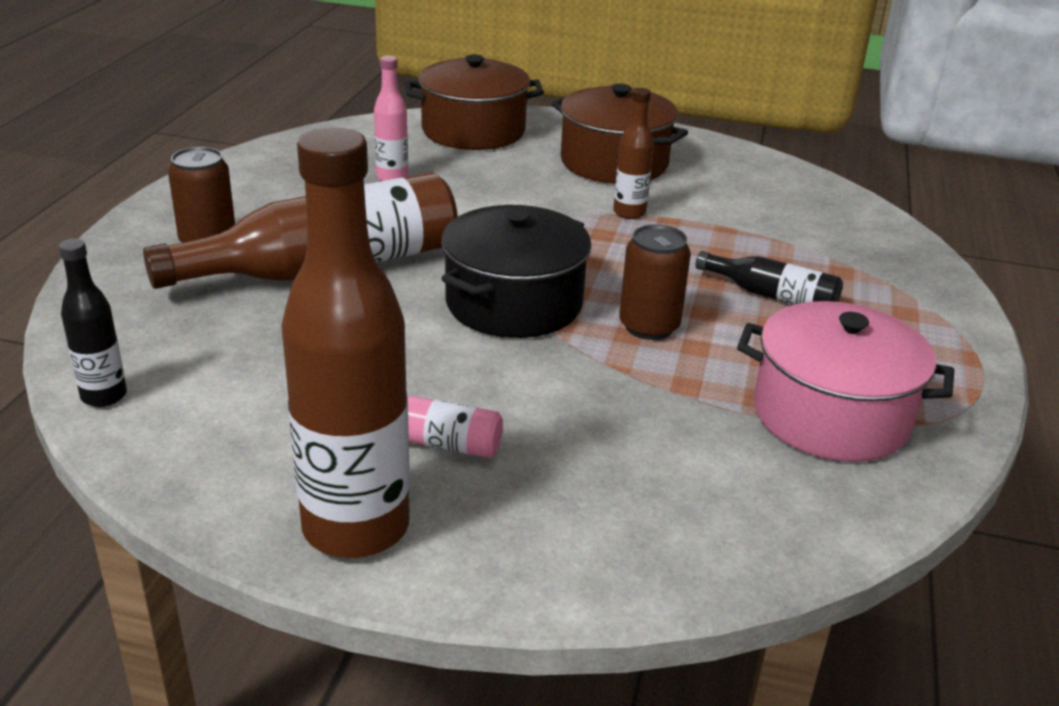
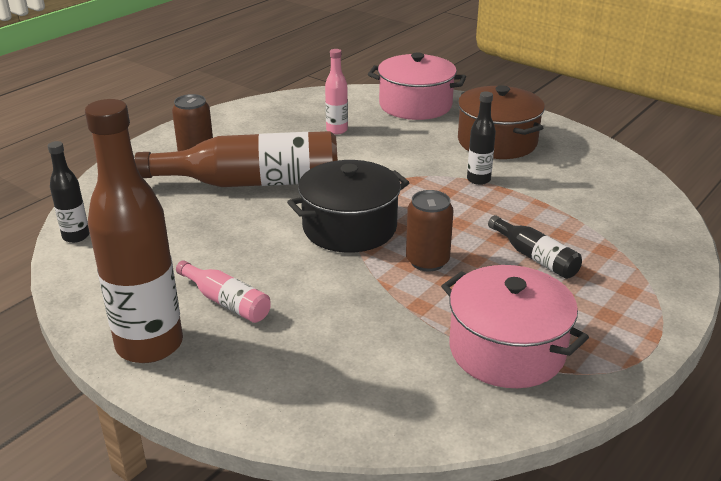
camera: 25 degrees right, 0 degrees up
(473, 131) = (415, 105): brown pot -> pink pot
(629, 213) = (478, 180): brown bottle -> black bottle

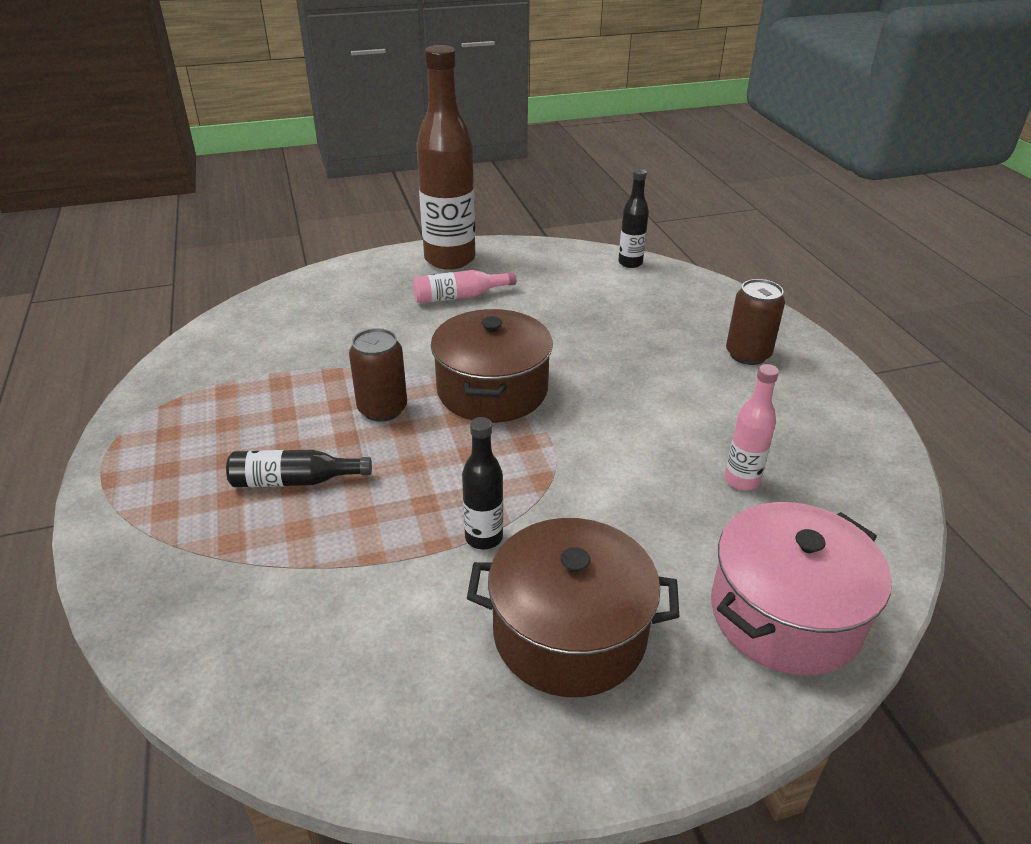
camera: 125 degrees right, 5 degrees up
(252, 182) = (646, 367): brown bottle -> none
(349, 227) = (492, 390): black pot -> brown pot
(506, 350) = (227, 389): pink pot -> none

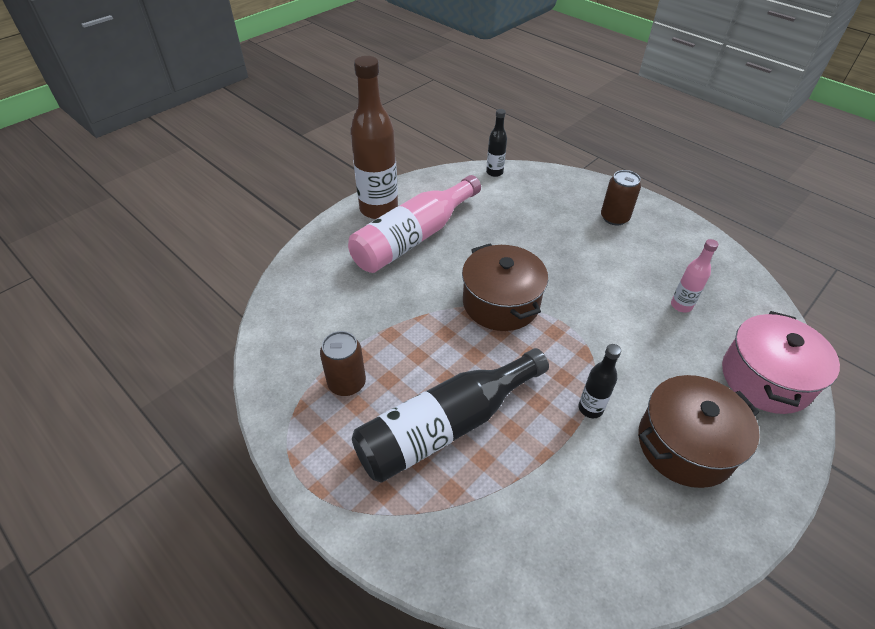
camera: 30 degrees left, 10 degrees up
(294, 481) = (446, 426): black bottle -> black bottle, size x2.09
(382, 409) = (448, 346): brown can -> brown can (347, 383)
(459, 296) = (413, 238): pink bottle -> pink bottle, size x2.09

